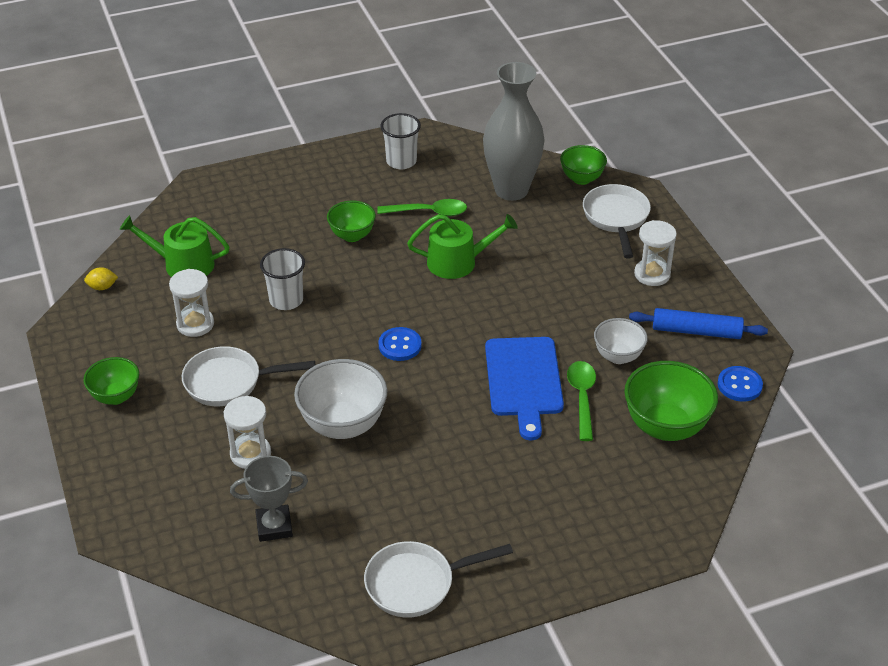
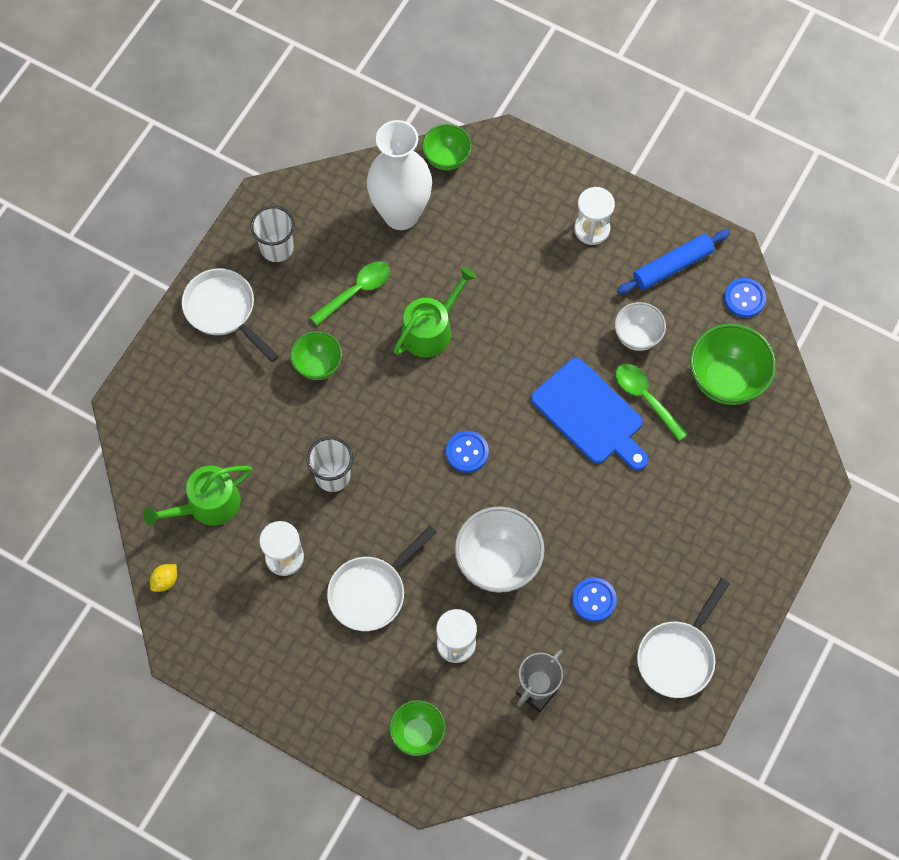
camera: 40 degrees left, 25 degrees up
(116, 396) = (297, 676): green bowl -> green bowl (418, 733)
(390, 498) = (594, 600): none -> blue button
(511, 190) = (401, 214): grey vase -> white vase
(616, 218) = (513, 186): white pan -> white pan (223, 311)

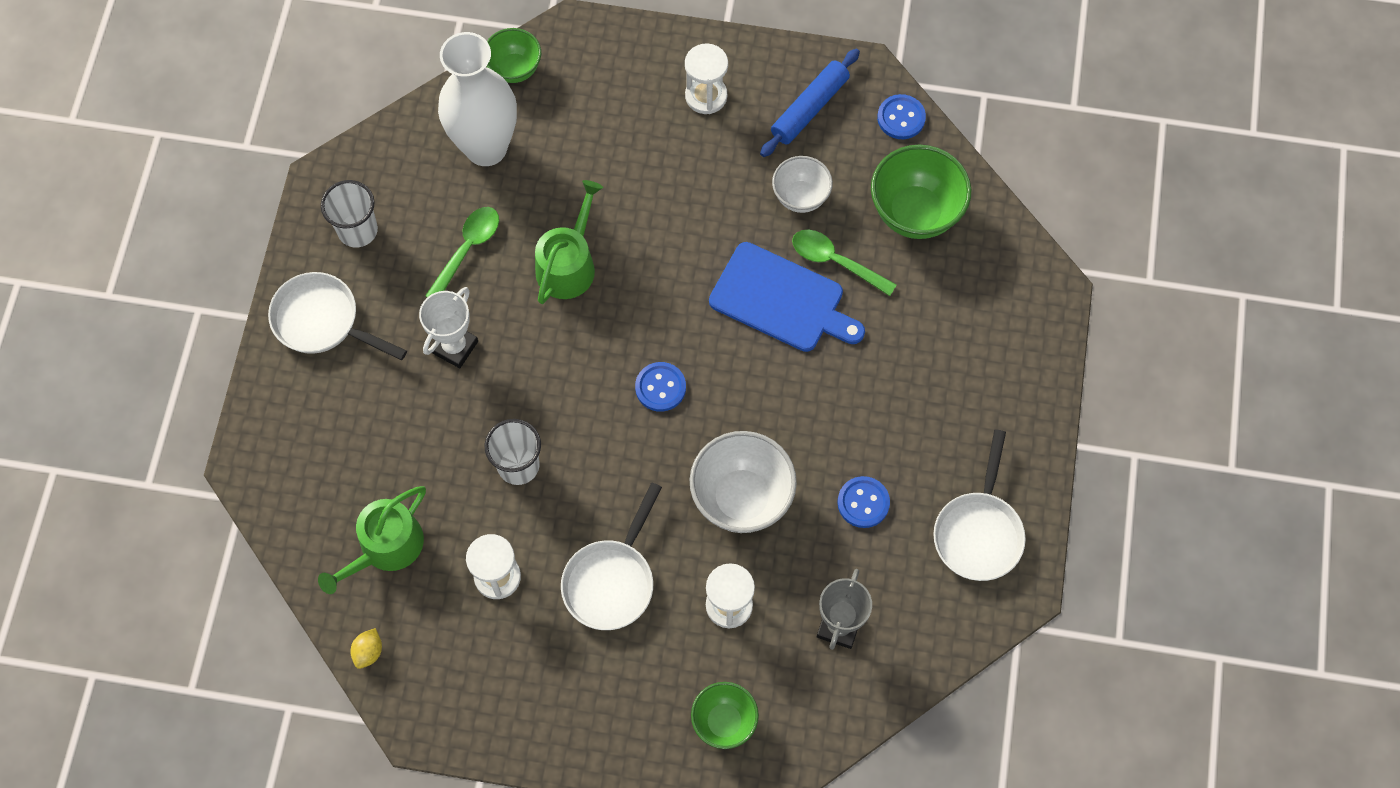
camera: 20 degrees left, 0 degrees up
(318, 365) = (454, 347): green bowl -> white trophy

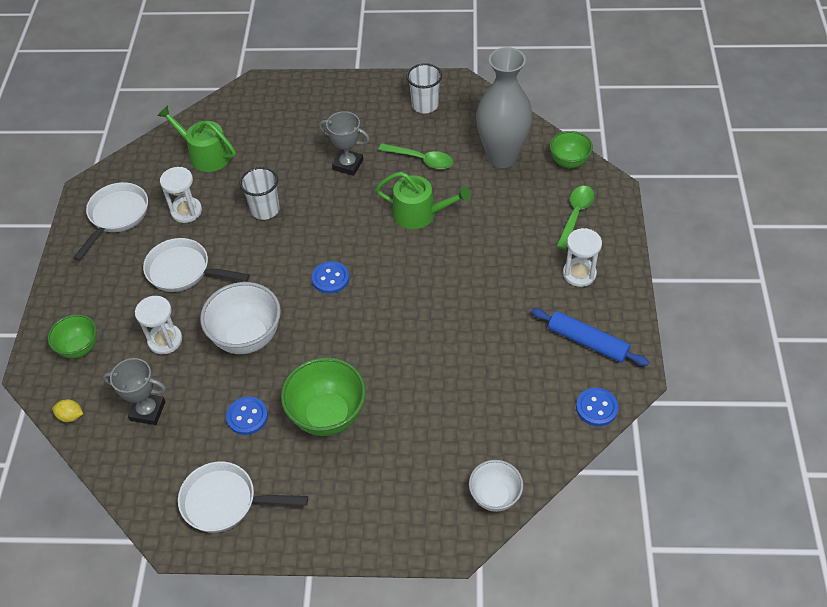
camera: 85 degrees right, 15 degrees down
(322, 321) = (357, 100): white pan -> white pan (116, 216)
(368, 652) = (137, 158): yellow lemon -> yellow lemon (71, 416)
(454, 347) = (348, 165): white trophy -> grey trophy
(486, 147) = (502, 157): white vase -> grey vase
(781, 300) = (412, 343): blue cutting board -> none
(800, 197) = (505, 345): white bowl -> white bowl (495, 496)
(835, 261) = (452, 375): green spoon -> green spoon (575, 215)
(915, 213) = (508, 427): green bowl -> green bowl (328, 415)

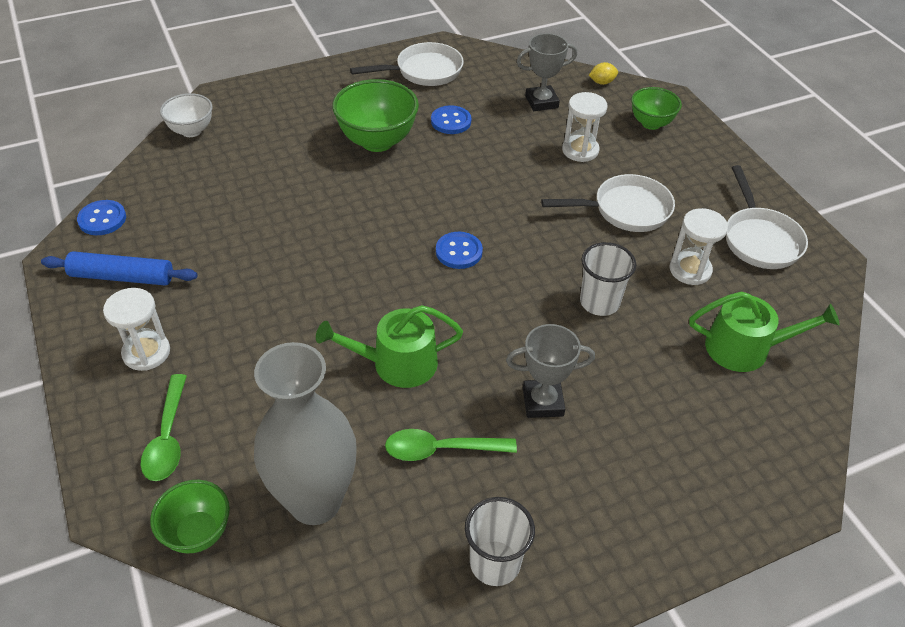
camera: 150 degrees right, 5 degrees down
(247, 338) = (503, 174): white bowl -> none

